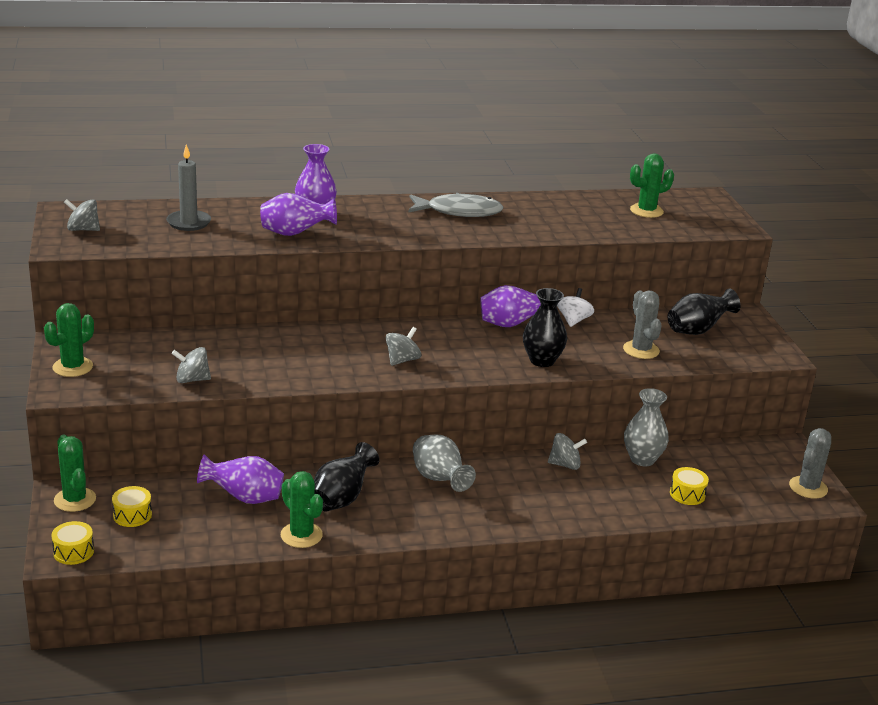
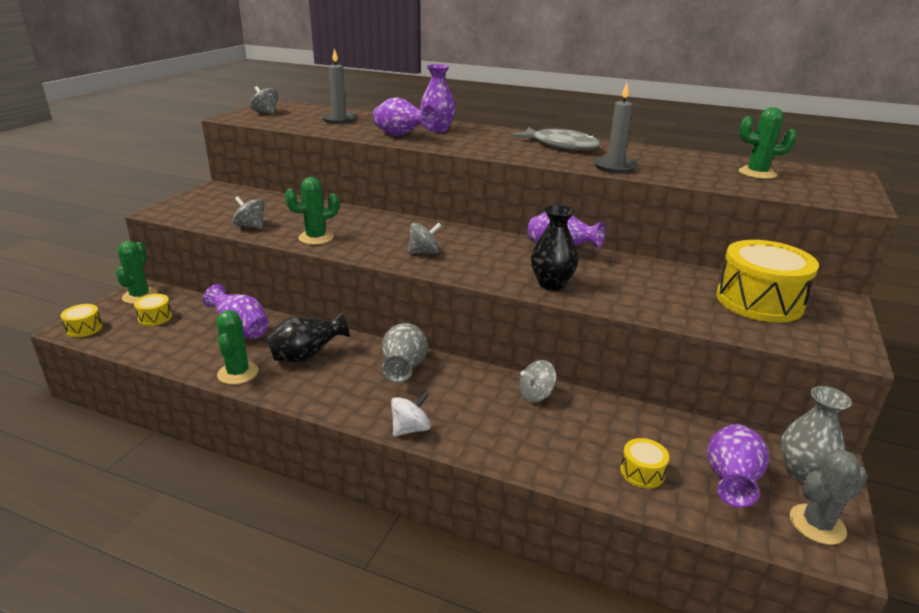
camera: 35 degrees right, 0 degrees up
(72, 367) = (194, 201): green cactus -> green cactus (316, 238)
(536, 231) = (614, 167): none -> grey candle
(565, 465) = (536, 395): grey spinning top -> grey spinning top turned 120 degrees clockwise
(573, 320) = (626, 262): white spinning top -> white spinning top (410, 429)
(641, 350) = (670, 302): grey cactus -> none
(642, 459) = (625, 417): grey vase -> grey vase (802, 472)
(697, 330) = (759, 301): black vase -> yellow drum
(743, 479) = (731, 482): none -> purple vase

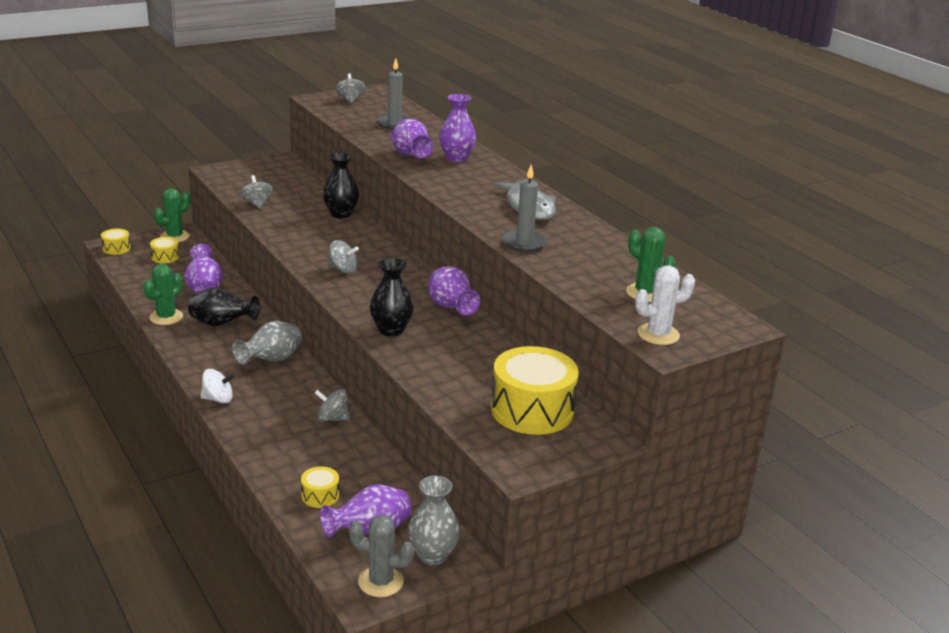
camera: 35 degrees right, 0 degrees up
(316, 238) = (286, 229): green cactus -> none
(343, 212) = (341, 214): none -> black vase
(831, 195) = (658, 334): none -> white cactus

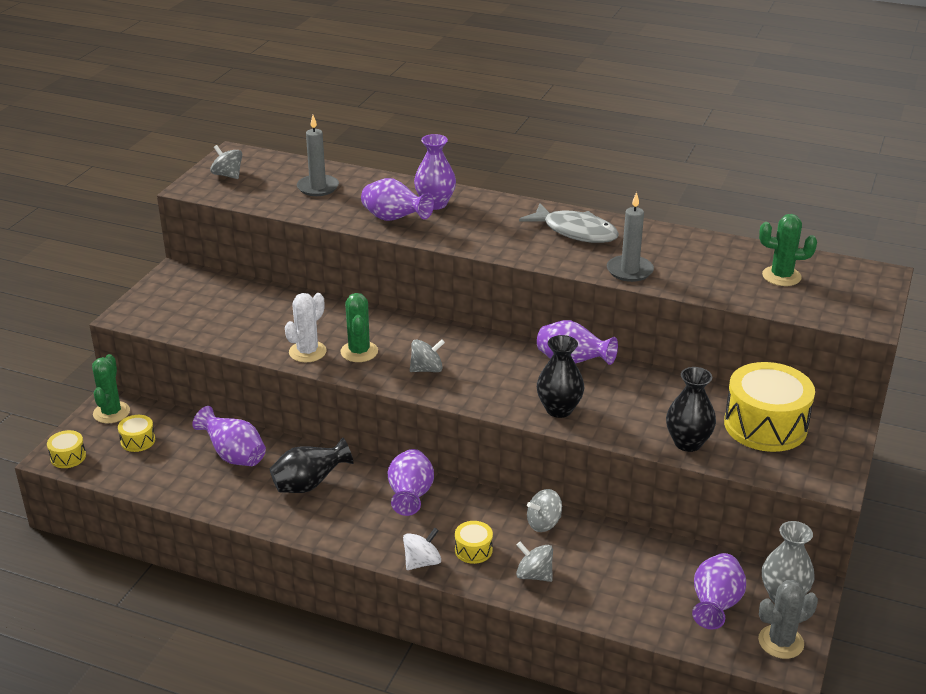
camera: 35 degrees left, 5 degrees up
(166, 317) = (243, 506): green cactus -> green cactus (359, 352)
(257, 204) = (233, 335): grey spinning top -> grey spinning top (534, 575)
(271, 360) = (410, 497): grey vase -> purple vase
(320, 495) = (636, 599): yellow drum -> yellow drum (473, 550)
(341, 214) = (331, 309): black vase -> black vase (688, 443)
(658, 334) = (845, 311): white cactus -> white cactus (307, 352)

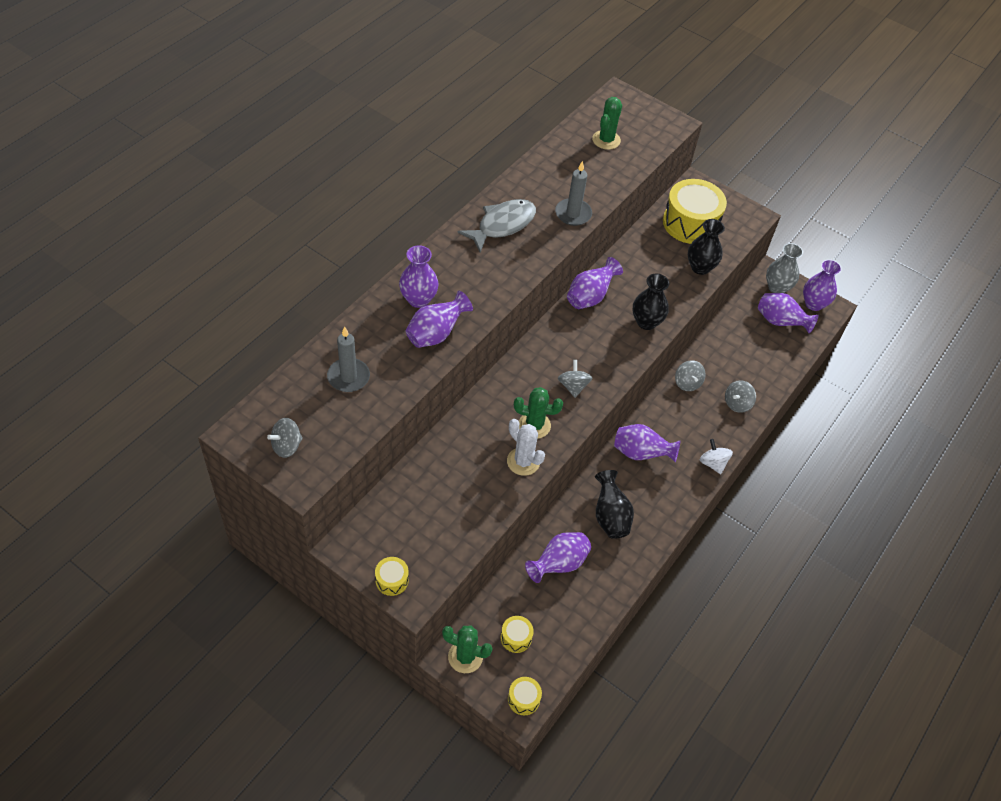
camera: 80 degrees left, 20 degrees up
(473, 550) = (706, 430): yellow drum -> yellow drum (392, 580)
(781, 642) = (813, 304): grey cactus -> purple vase

